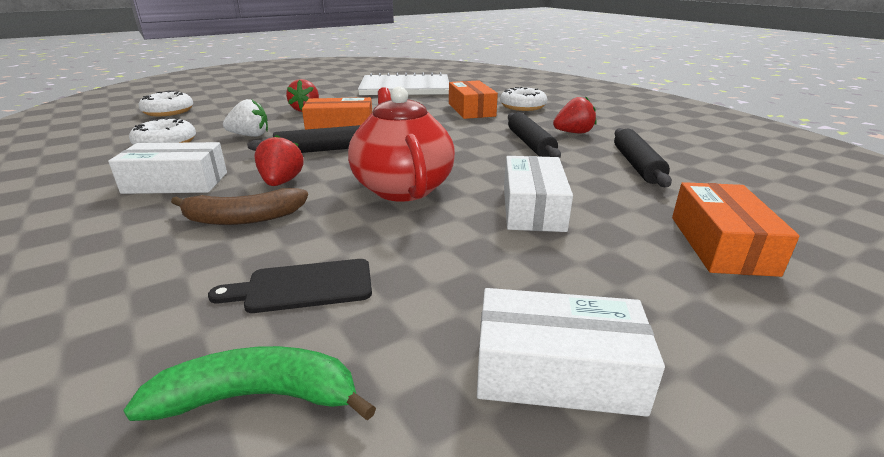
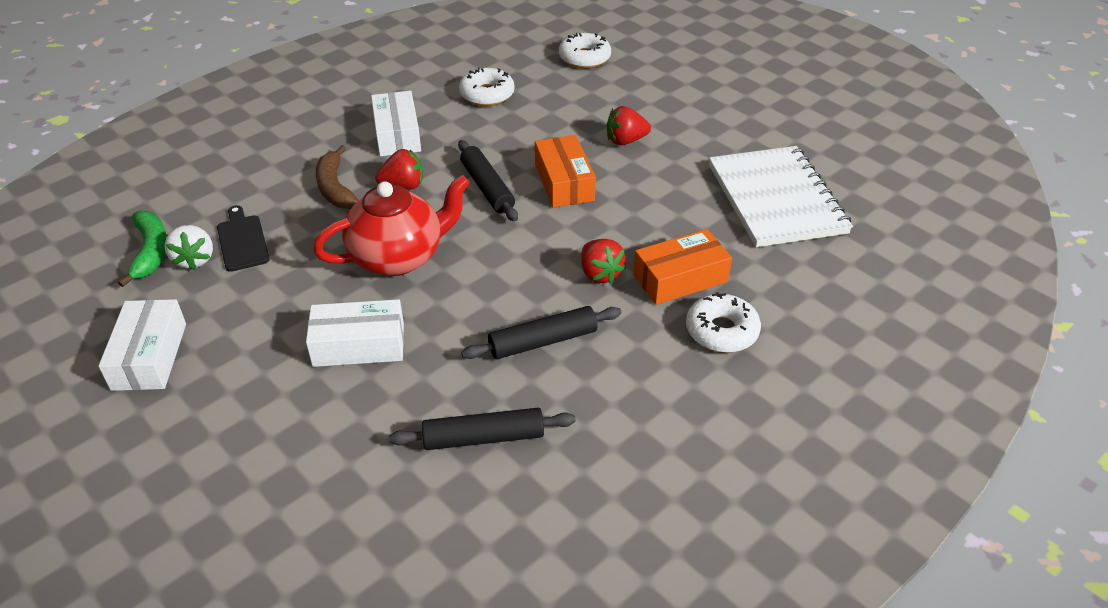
camera: 80 degrees right, 15 degrees up
(250, 135) = (520, 132): white strawberry -> white strawberry (194, 259)
(573, 133) = (600, 385): red strawberry -> red strawberry (600, 274)
(721, 244) = (288, 470): orange box -> none

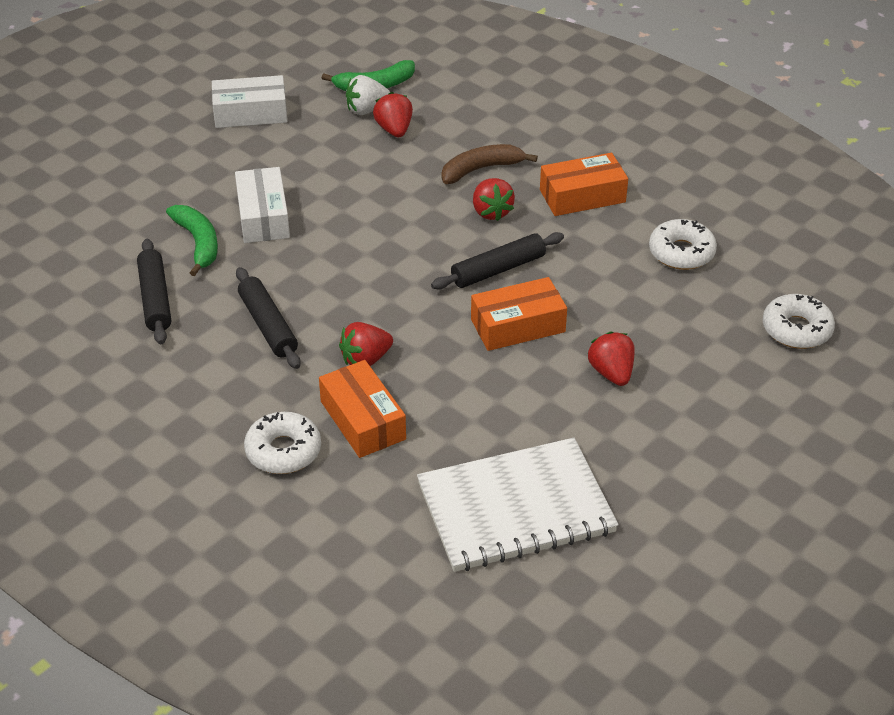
camera: 85 degrees right, 0 degrees up
(242, 241) = (394, 130): black cutting board -> red strawberry
(391, 401) = (198, 243): none -> green banana
(397, 134) = (582, 196): white box -> orange box
(398, 257) = (380, 223): red teapot -> none

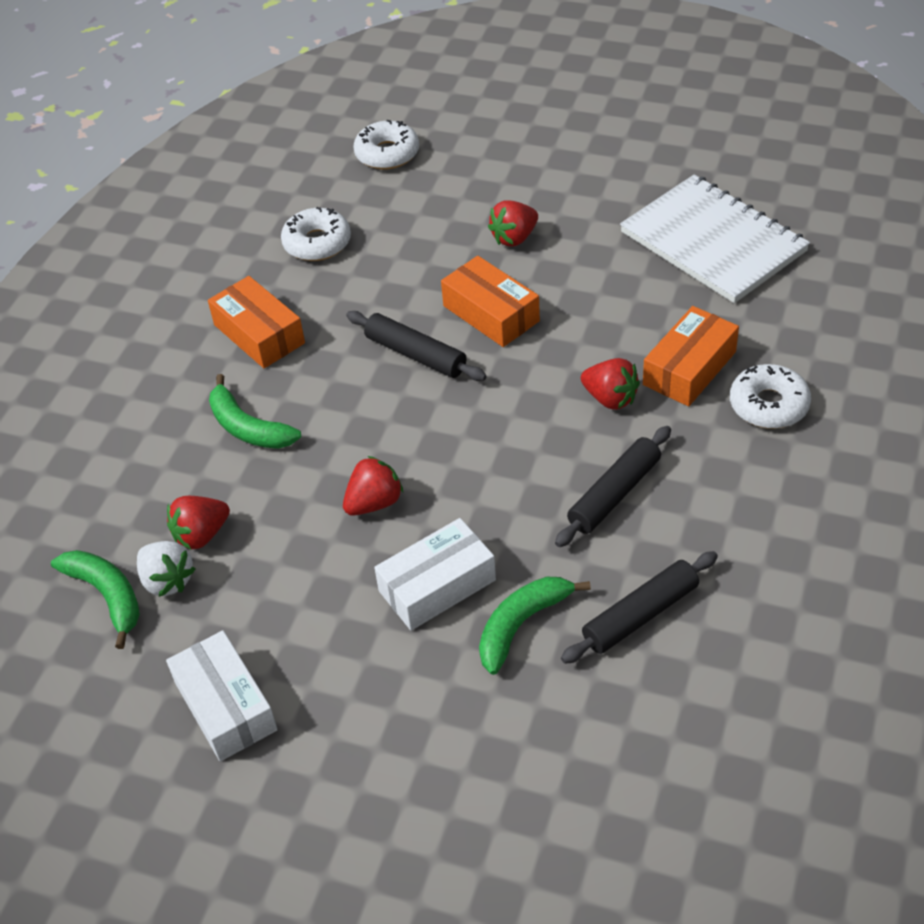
camera: 110 degrees left, 5 degrees up
(481, 169) = (248, 427): brown banana -> green banana
(491, 212) = (323, 392): red strawberry -> red strawberry (374, 503)

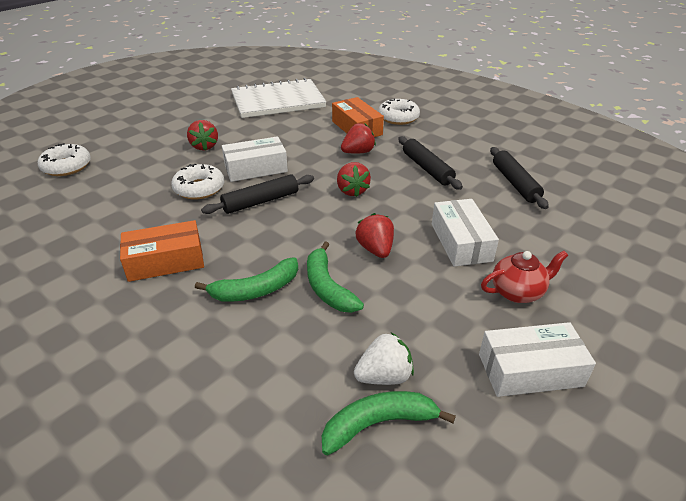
camera: 70 degrees left, 10 degrees down
(201, 535) = (347, 343): red strawberry -> red strawberry (352, 191)
(317, 243) = (109, 213): white donut -> white donut (199, 188)
(358, 670) = (517, 292): none -> red teapot
(491, 313) = (256, 168): orange box -> white box
(521, 625) = (506, 220): green banana -> green banana (327, 287)

